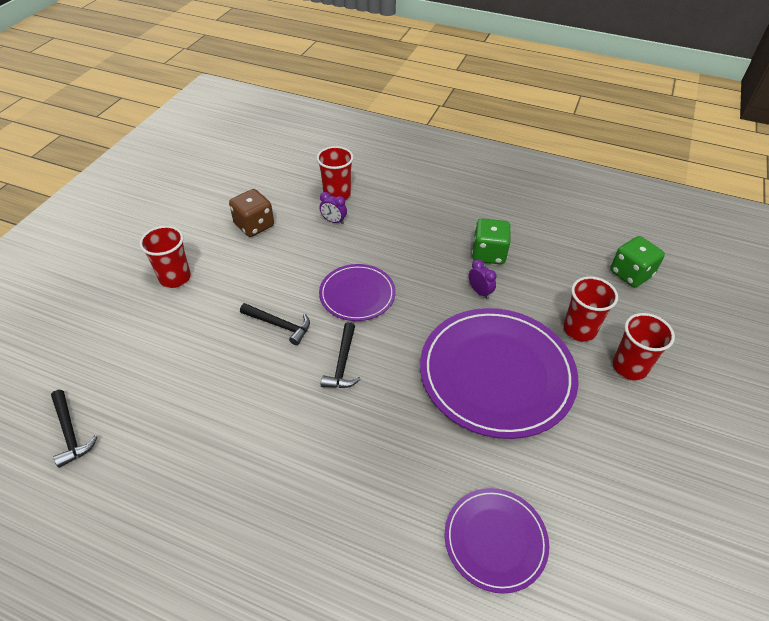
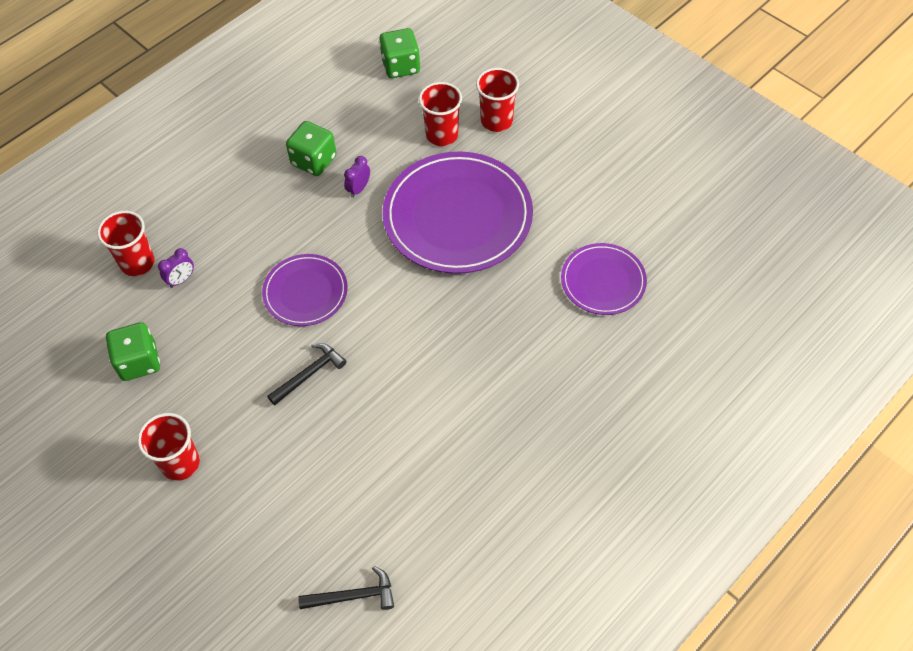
camera: 65 degrees left, 10 degrees up
(254, 225) = (139, 362): brown dice -> green dice
(343, 363) = (386, 331): black hammer -> none
(479, 292) = (359, 189): purple clock -> purple clock turned 45 degrees counterclockwise

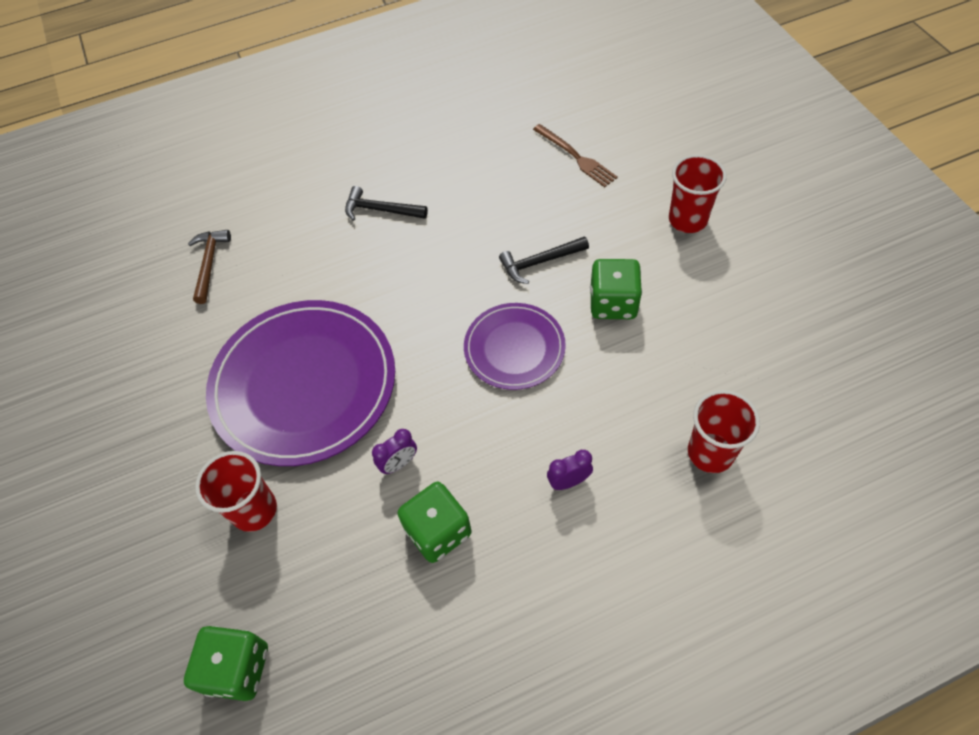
camera: 155 degrees left, 0 degrees up
(139, 362) = (720, 327): green dice -> green dice (613, 303)
(181, 279) = (657, 410): purple clock -> purple clock (569, 481)
(311, 507) = (575, 157): none -> brown fork
(353, 596) = (561, 95): black hammer -> black hammer (381, 210)
(496, 121) = (174, 506): red cup -> none
(603, 281) = (209, 264): purple plate -> brown hammer

